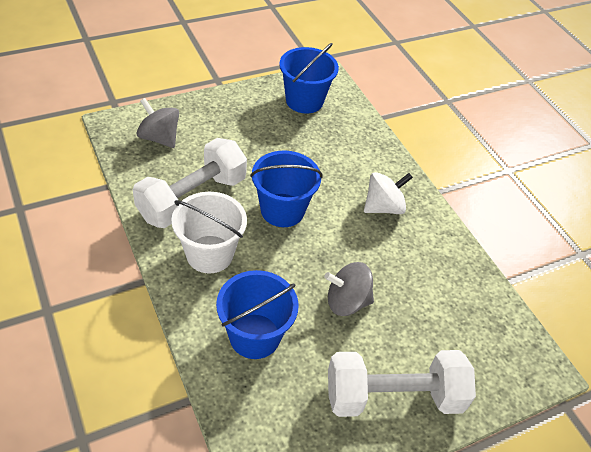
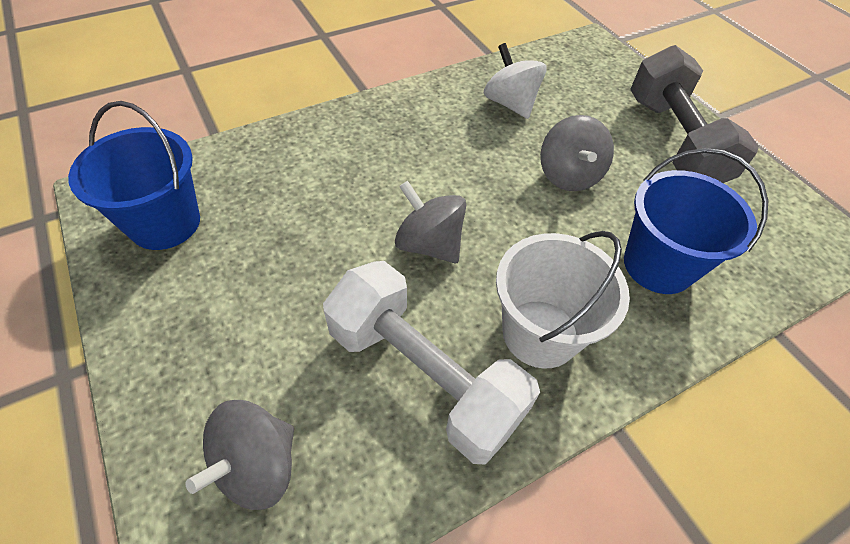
camera: 90 degrees left, 5 degrees up
(282, 210) = (429, 244): blue bucket -> grey spinning top
(383, 207) = (404, 137): white spinning top -> white spinning top (510, 104)
(393, 396) = (674, 141): white dumbbell -> grey dumbbell

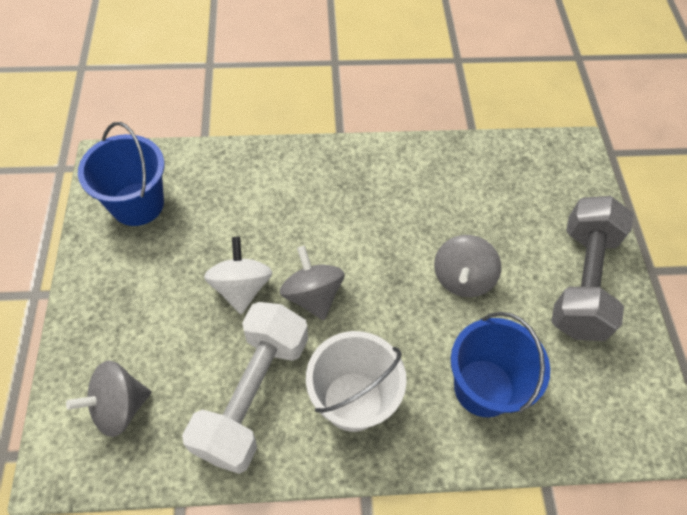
camera: 25 degrees right, 5 degrees up
(424, 375) = (253, 395): white dumbbell -> white dumbbell turned 45 degrees clockwise
(510, 104) = (455, 190): white spinning top -> white spinning top (241, 288)

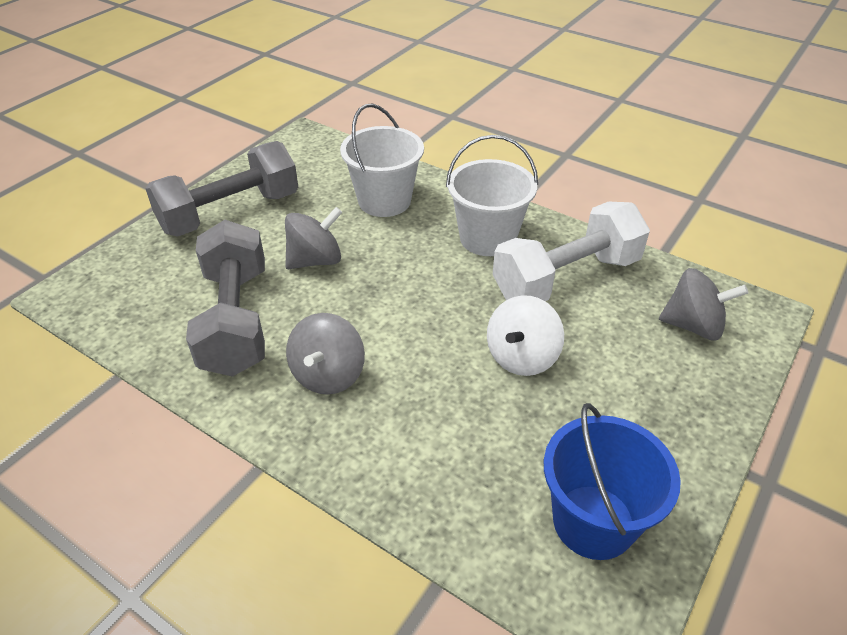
camera: 140 degrees left, 15 degrees down
(312, 295) = (457, 315): grey spinning top -> grey spinning top (328, 375)
(453, 197) = (236, 320): none -> grey dumbbell
(483, 387) = (384, 201): blue bucket -> white bucket

